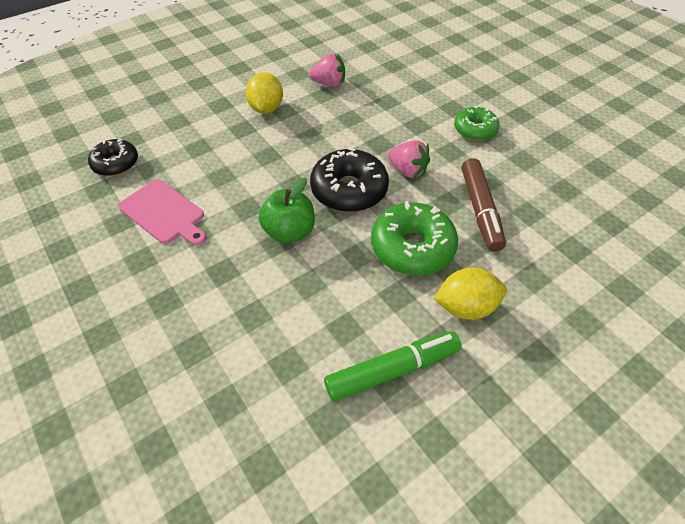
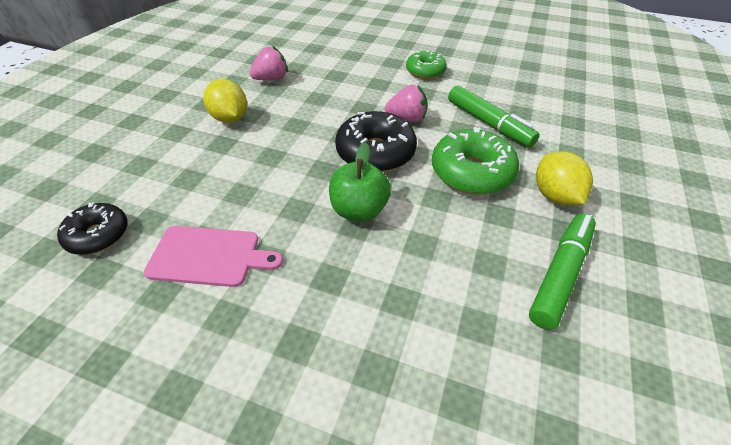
camera: 35 degrees left, 5 degrees down
(465, 307) = (554, 196): yellow lemon -> yellow lemon turned 60 degrees counterclockwise
(480, 210) = (488, 123): brown marker -> green marker

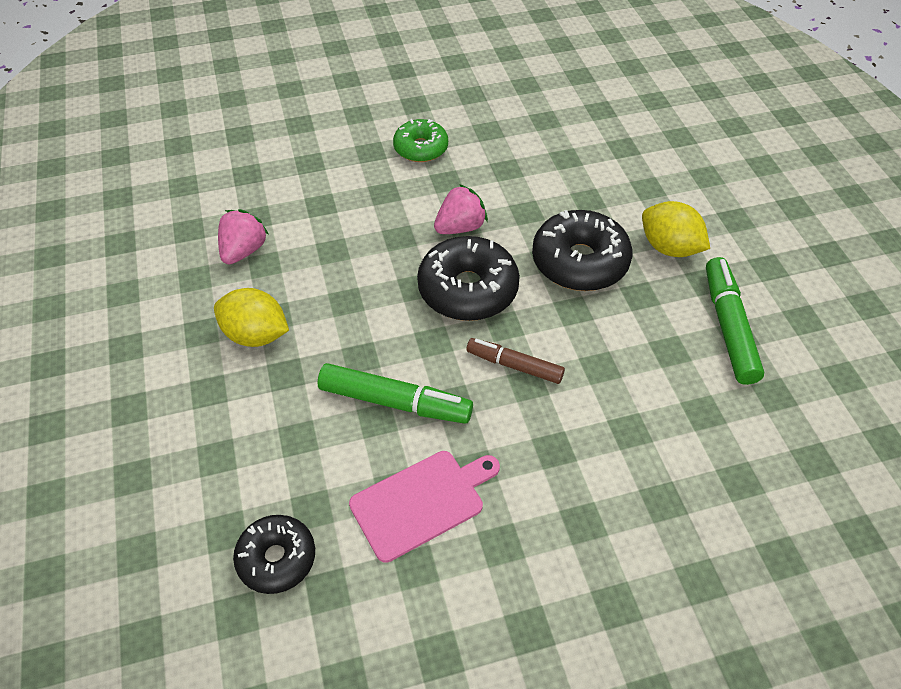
camera: 35 degrees left, 5 degrees up
(359, 210) = (514, 365): green apple -> brown marker
(471, 172) = (579, 262): green donut -> black donut
(488, 123) = (547, 191): green marker -> green marker (395, 402)

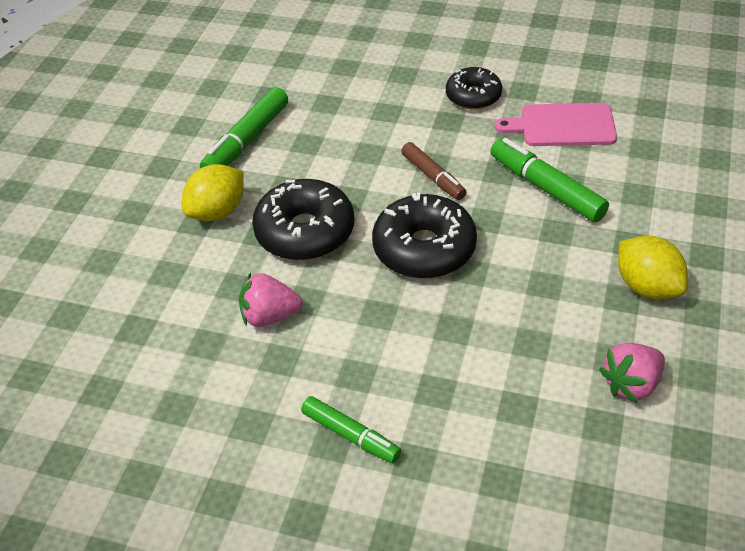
camera: 145 degrees left, 5 degrees down
(277, 558) = (680, 132): black donut -> black donut (473, 96)
(421, 148) = (351, 435): green donut -> green marker
(460, 227) = (384, 311): pink strawberry -> pink strawberry (270, 316)
(669, 248) = (218, 212): yellow lemon -> yellow lemon turned 60 degrees clockwise

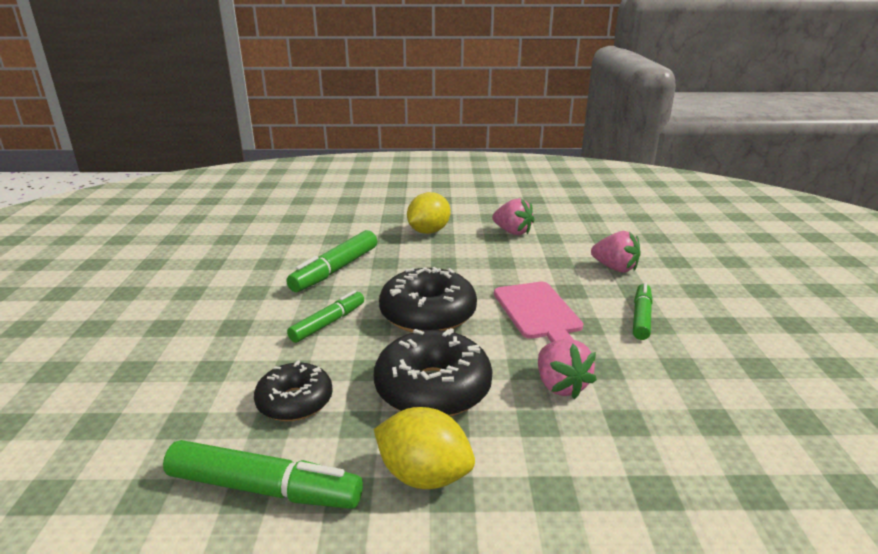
camera: 110 degrees left, 20 degrees down
(433, 177) = (328, 323): brown marker -> green marker
(473, 96) = (193, 317): black donut -> black donut (295, 401)
(480, 466) = (615, 268): none -> pink strawberry
(563, 125) = (249, 270): pink cutting board -> pink cutting board (538, 312)

